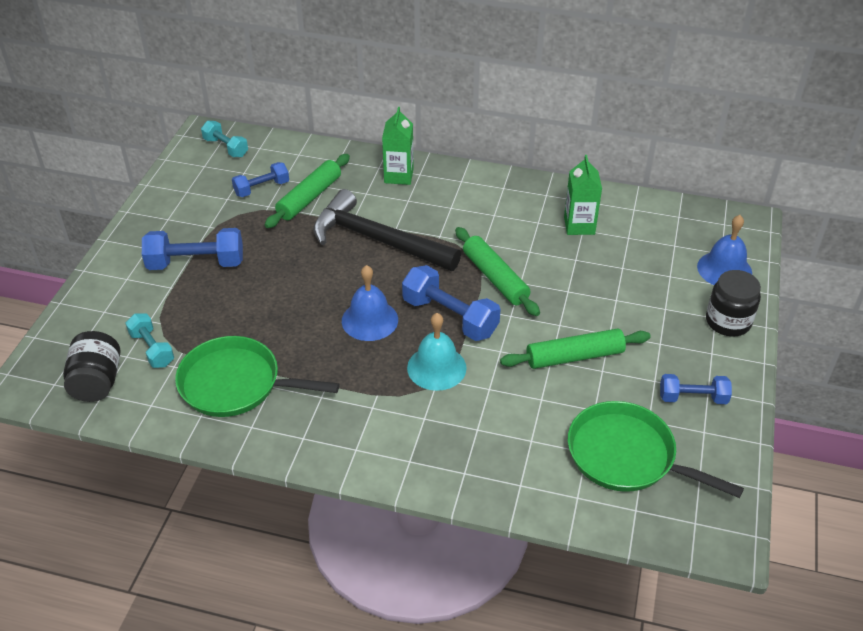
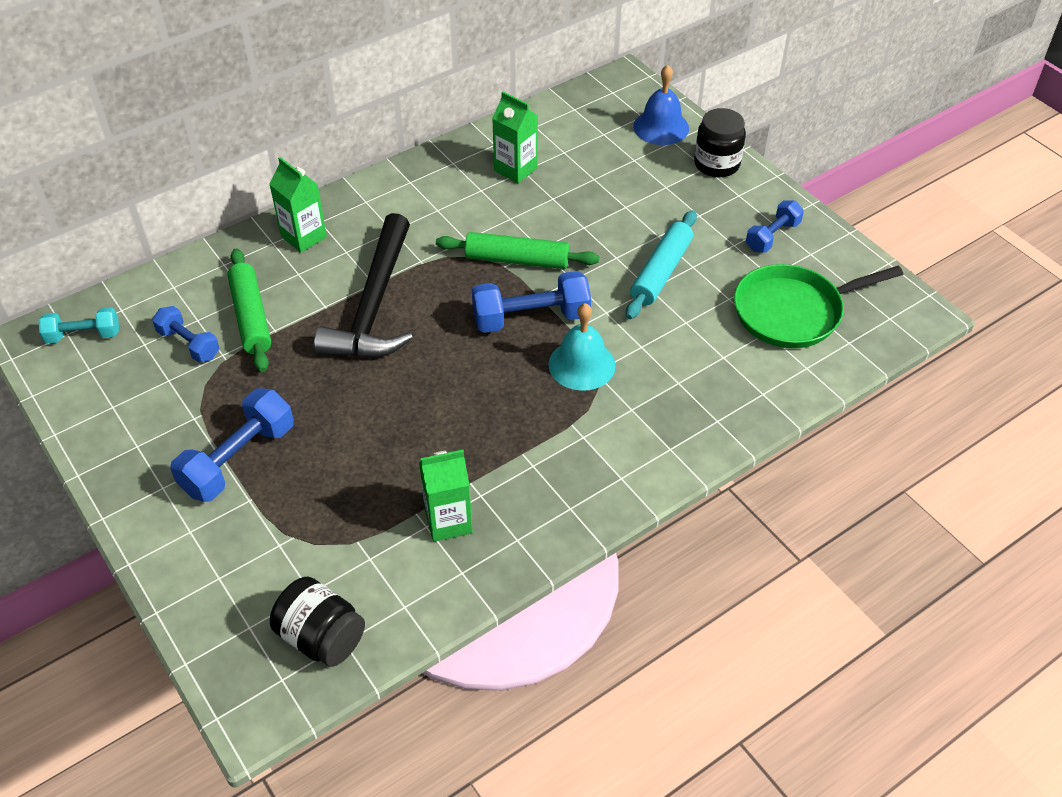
camera: 50 degrees left, 5 degrees up
(152, 349) = (325, 564): turquoise dumbbell -> none
(235, 384) = (448, 521): green pan -> green carton
(262, 188) = (189, 344): blue dumbbell -> blue dumbbell turned 60 degrees counterclockwise
(369, 320) = (473, 374): blue bell -> none
(377, 240) = (374, 305): black hammer -> black hammer turned 60 degrees counterclockwise
(574, 357) = (661, 272): green rolling pin -> turquoise rolling pin

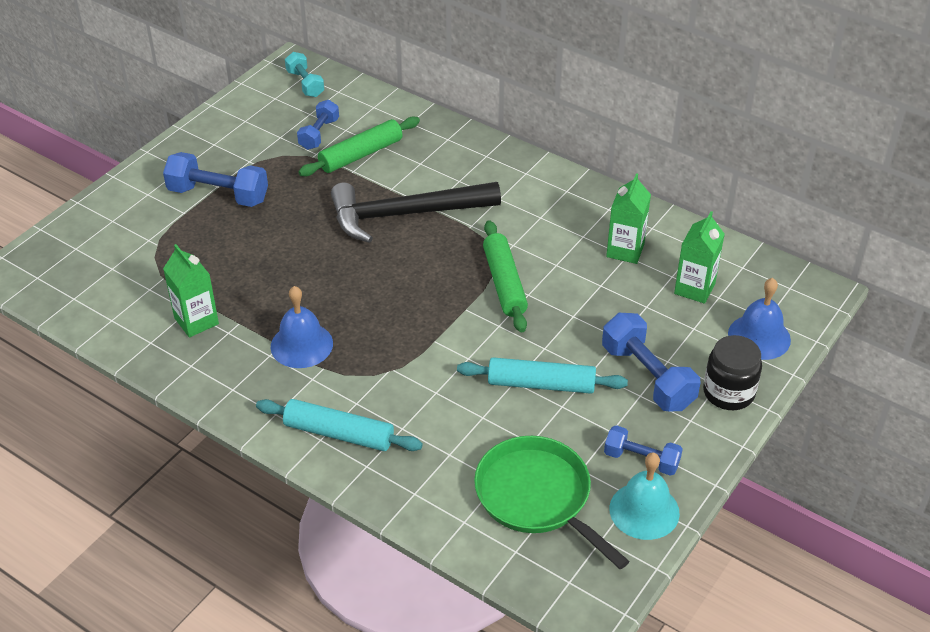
camera: 70 degrees right, 5 degrees down
(304, 237) = (463, 152): green carton -> green carton (694, 288)
(321, 637) = (75, 285): black jar -> none
(530, 434) = (301, 345): none -> blue bell
(531, 318) = (436, 311): blue dumbbell -> blue dumbbell (647, 377)
(582, 364) = (395, 357): turquoise bell -> turquoise bell (644, 510)
(668, 432) = (339, 433): none -> turquoise rolling pin

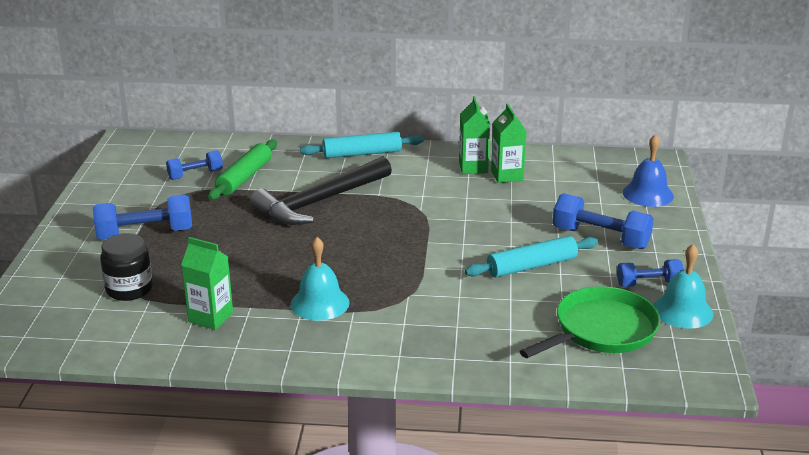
camera: 30 degrees left, 15 degrees down
(301, 345) = (320, 303): blue bell -> turquoise bell
(305, 84) = (151, 148): turquoise dumbbell -> none
(319, 134) = (195, 174): blue dumbbell -> blue dumbbell turned 75 degrees clockwise
(339, 433) = (411, 346): turquoise rolling pin -> turquoise rolling pin (362, 153)
(504, 283) = (440, 218): green rolling pin -> none
(537, 496) = (601, 330): green pan -> green pan turned 120 degrees clockwise
(694, 288) = (577, 182): green carton -> green carton (473, 167)
(728, 392) = (663, 229): black jar -> black jar (129, 289)

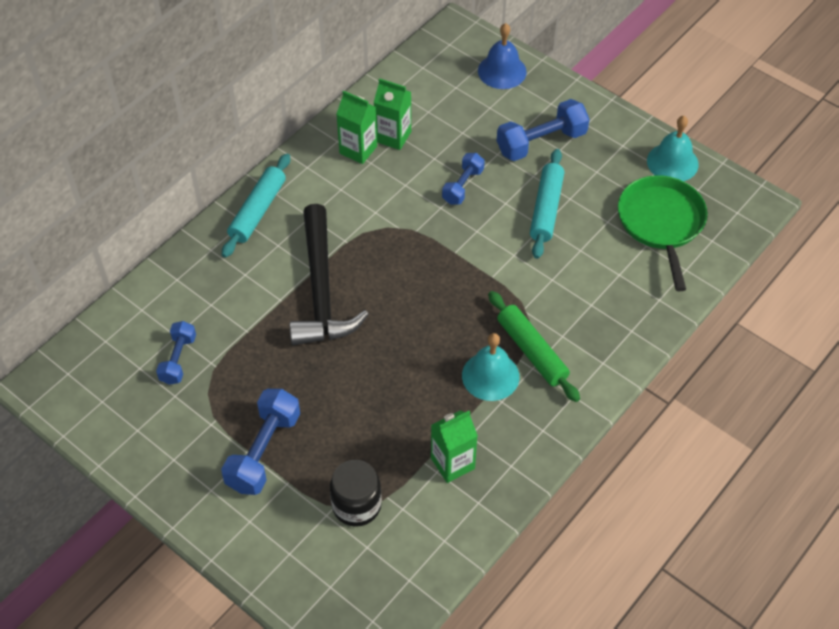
camera: 55 degrees left, 25 degrees up
(244, 177) = (221, 323): green rolling pin -> green rolling pin (531, 351)
(648, 284) = (625, 157): blue dumbbell -> blue dumbbell (463, 186)

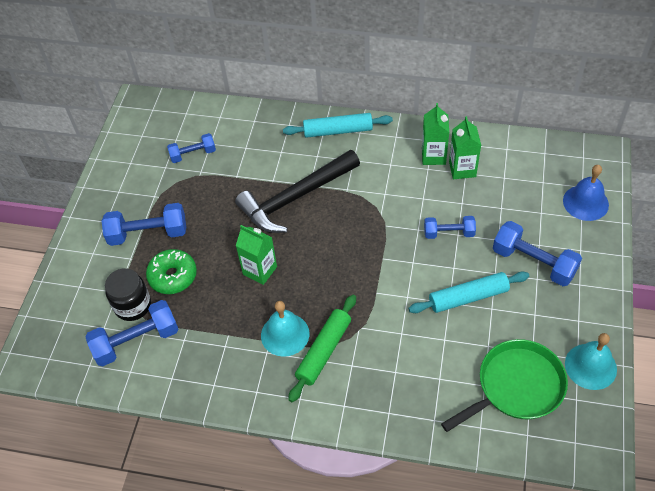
camera: 65 degrees right, 0 degrees up
(344, 449) = (173, 276): none -> green donut
(408, 519) = (136, 341): none -> blue dumbbell
(452, 463) = (195, 346): green carton -> green carton (260, 270)

